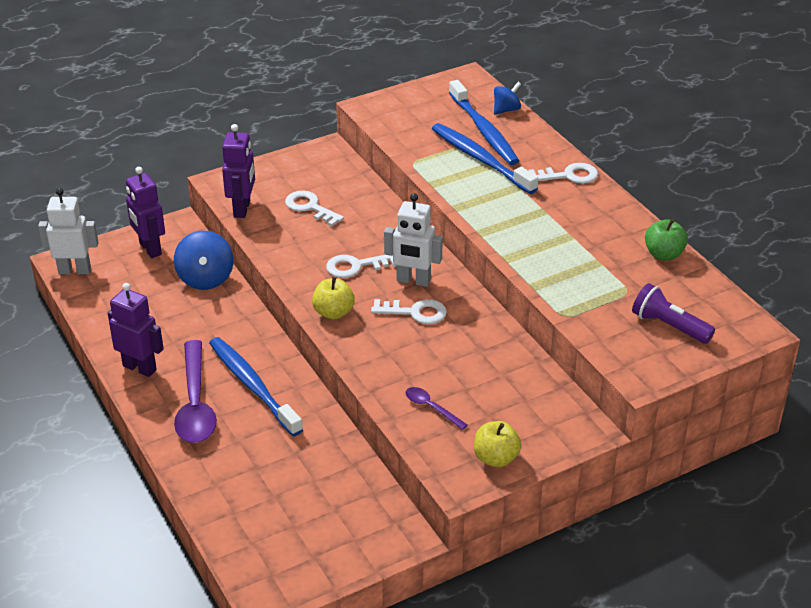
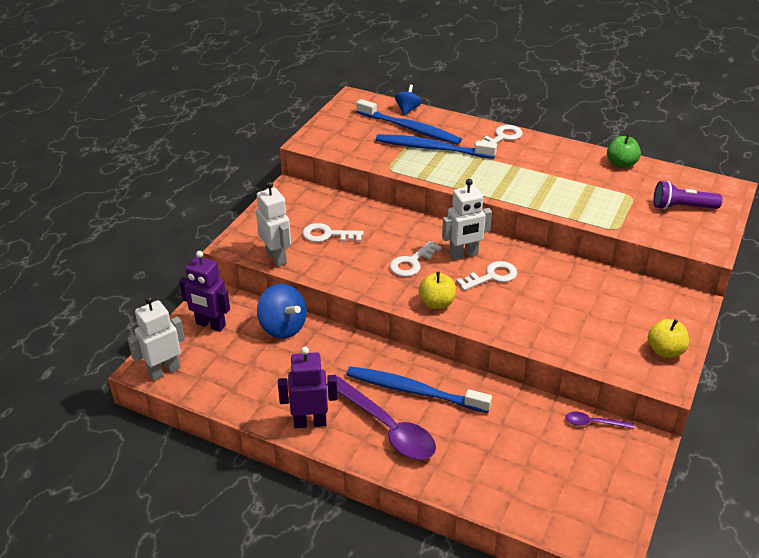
camera: 35 degrees left, 0 degrees up
(242, 209) = (276, 257): purple robot -> white robot
(431, 408) = (584, 337): purple spoon -> purple spoon (593, 423)

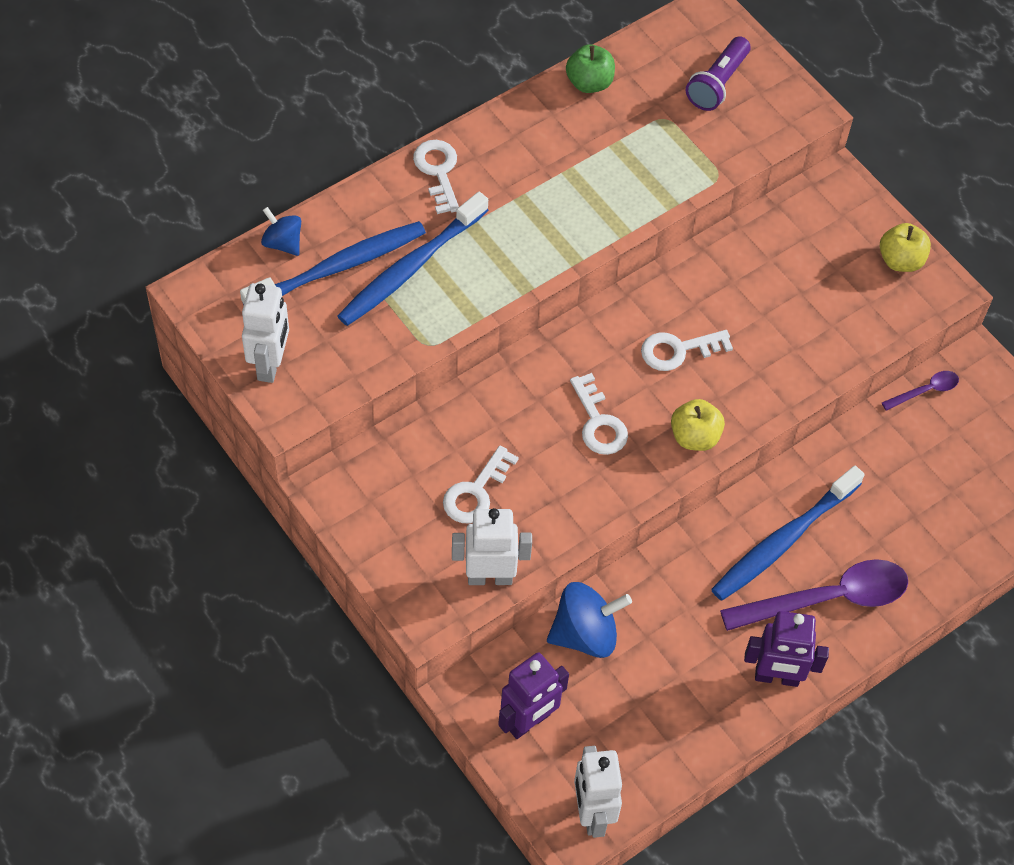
camera: 65 degrees left, 20 degrees up
(310, 422) = (776, 677): purple robot -> purple robot turned 105 degrees counterclockwise
(463, 255) = (617, 357): white robot -> white robot (270, 364)
(492, 276) = (678, 350): white key -> white key turned 105 degrees counterclockwise
(593, 423) = (925, 391): purple spoon -> purple spoon turned 150 degrees counterclockwise

